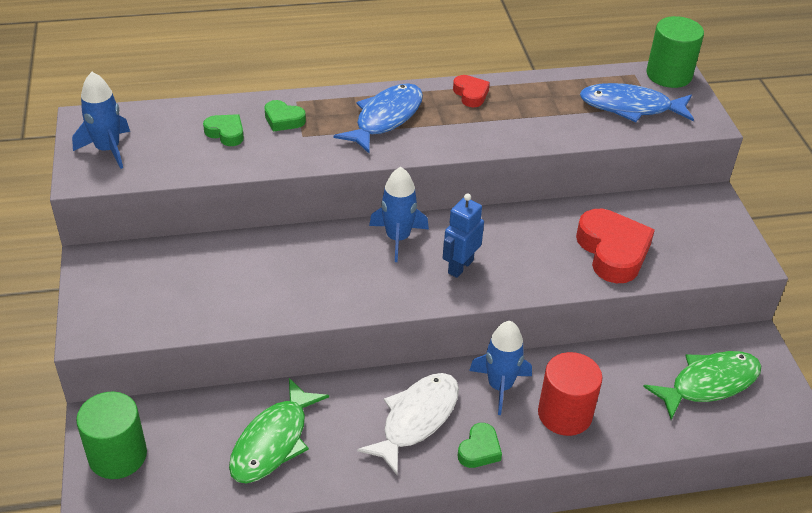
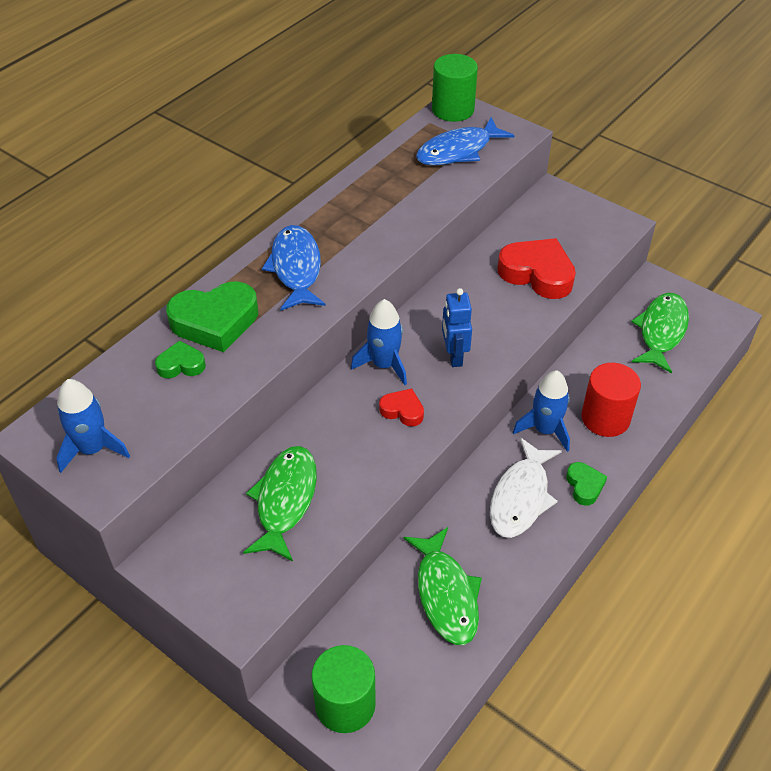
camera: 40 degrees left, 5 degrees up
(212, 279) = (285, 500): none -> green fish
(283, 120) = (215, 322): green heart -> green heart, size x1.93
(416, 419) = (521, 497): white fish -> white fish turned 150 degrees counterclockwise
(470, 94) = (335, 208): red heart -> red heart (402, 410)

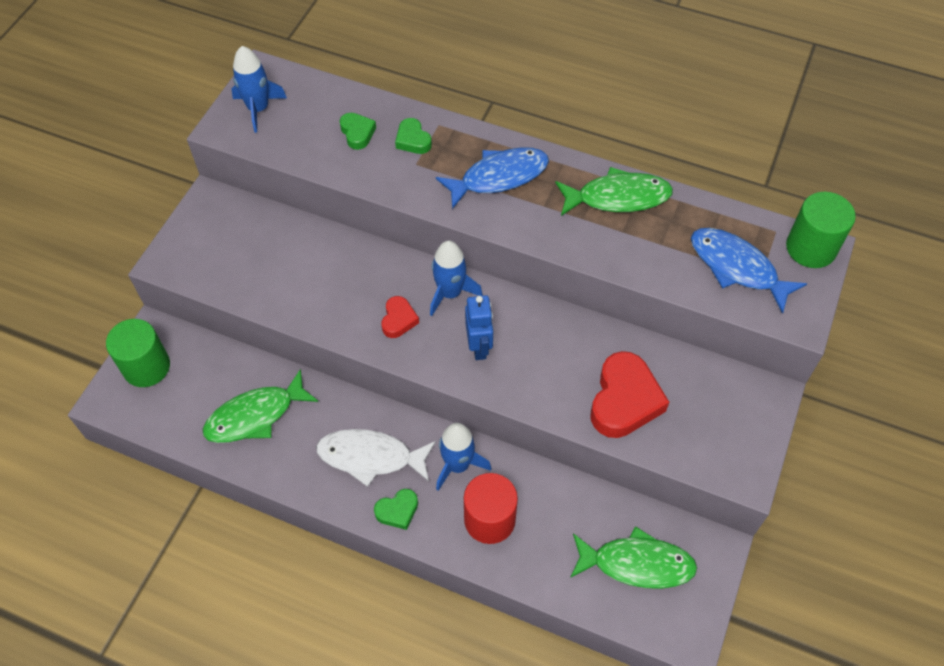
camera: 75 degrees right, 10 degrees up
(215, 322) = (413, 140): green heart -> green heart, size x0.52
(285, 500) = (280, 259): green fish -> green fish (618, 197)
(454, 356) = (479, 347): blue robot -> blue robot turned 105 degrees clockwise

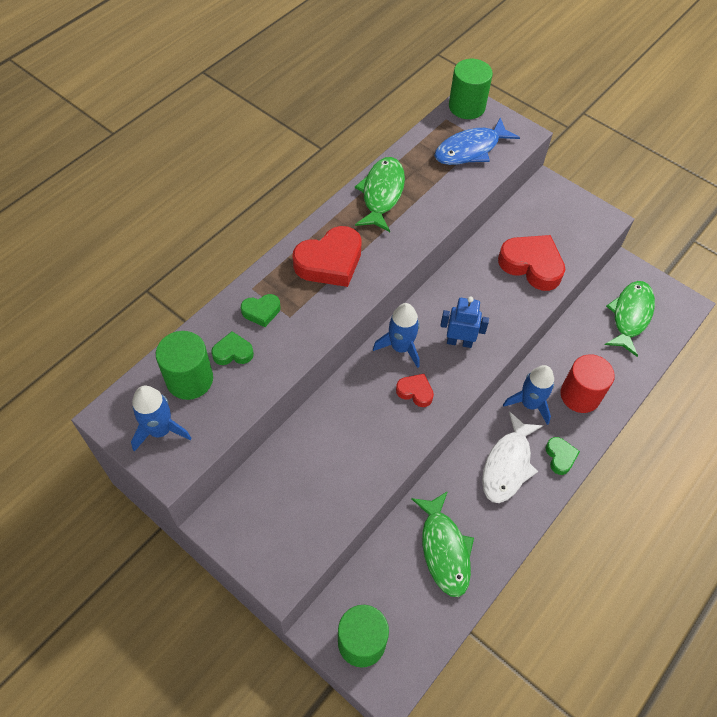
camera: 75 degrees left, 0 degrees up
(317, 112) = (189, 379): none -> green cylinder
(499, 177) = (330, 262): blue fish -> red heart

